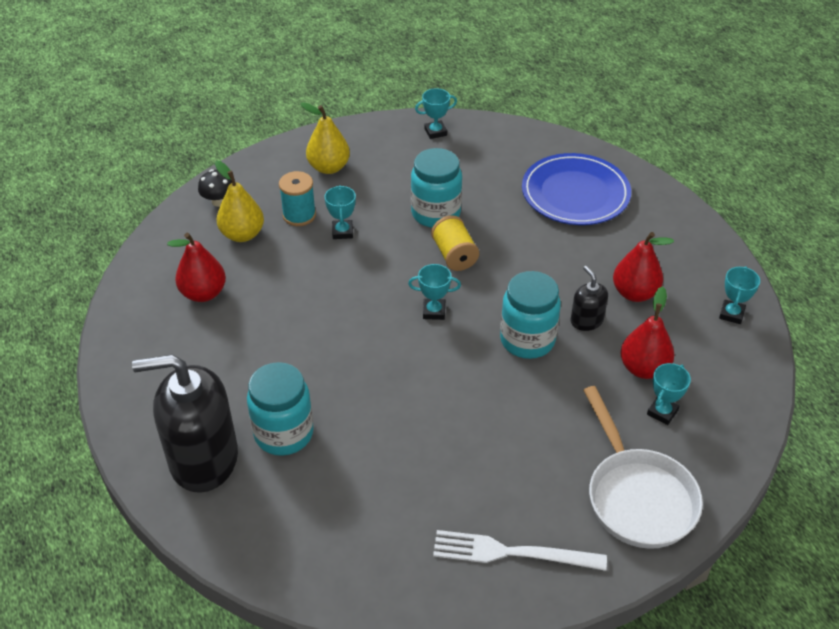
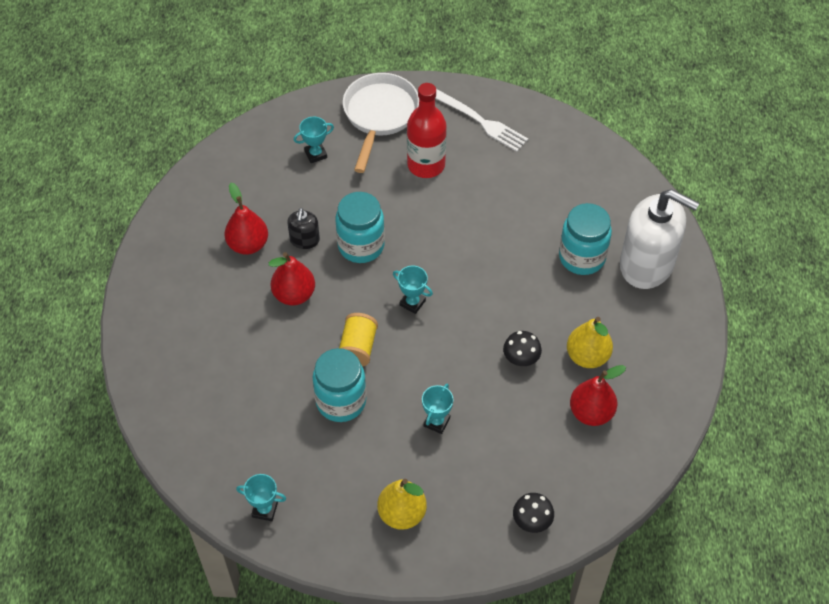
camera: 150 degrees left, 10 degrees up
(203, 459) = (647, 264): black soap dispenser -> white soap dispenser
(242, 234) = (528, 465): yellow pear -> yellow pear (587, 356)
(295, 309) = (521, 359): none -> black mushroom
(299, 215) = (464, 462): turquoise spool -> none
(531, 459) = (426, 165): none -> red bottle
(575, 193) = (203, 361): blue plate -> none
(643, 368) = (299, 187): red pear -> red pear (294, 295)
(731, 314) = (197, 195): turquoise trophy -> none

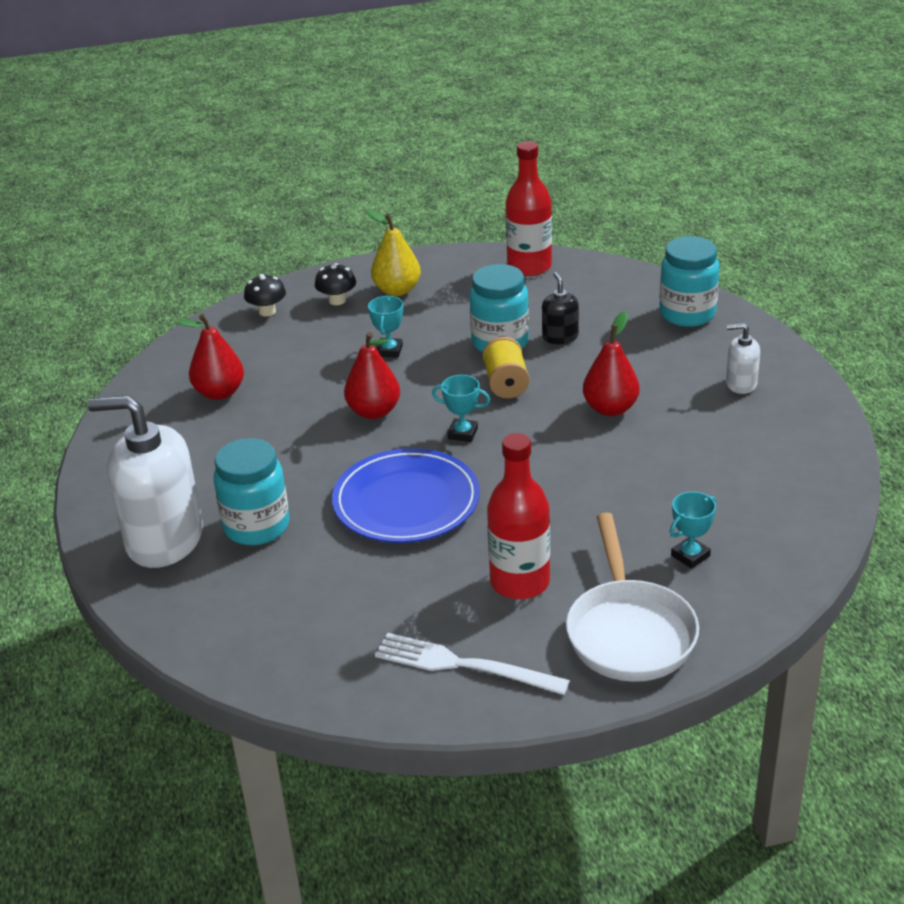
camera: 165 degrees right, 20 degrees down
(185, 290) = (741, 384): none -> white soap dispenser
(248, 244) = (703, 439): red pear -> red pear (374, 412)
(265, 510) = (529, 266): turquoise trophy -> red bottle
(304, 240) = (635, 459): black soap dispenser -> black soap dispenser (560, 337)
(361, 246) = (558, 471): turquoise jar -> turquoise jar (687, 314)
(474, 249) = (406, 502): none -> blue plate
(521, 359) = (311, 416): black mushroom -> black mushroom (337, 300)
(587, 356) = (232, 435): yellow pear -> none

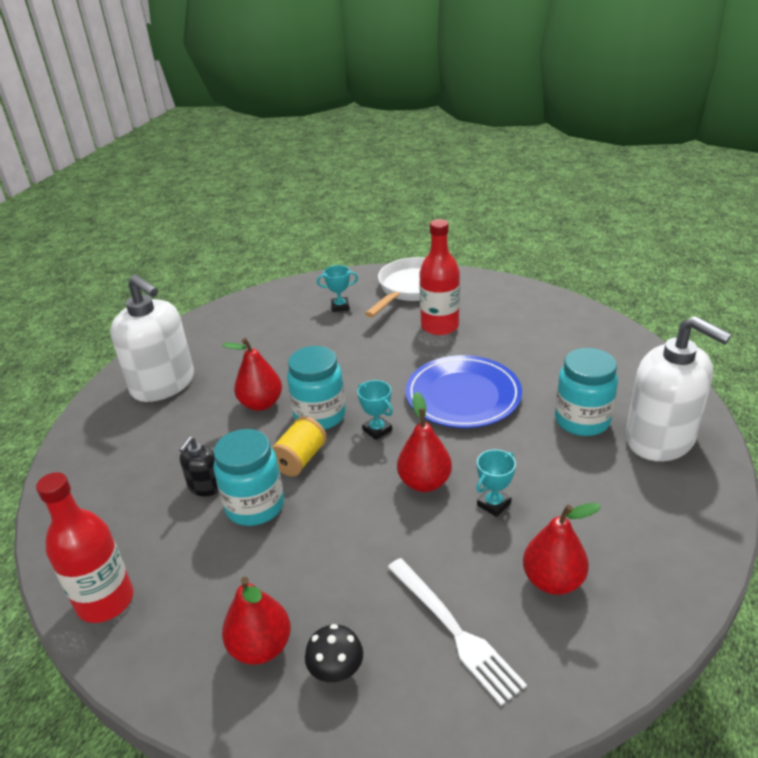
camera: 145 degrees left, 0 degrees up
(267, 311) = (429, 702): black mushroom -> none
(389, 351) = (352, 549): turquoise trophy -> turquoise trophy (494, 504)
(397, 290) = (261, 647): yellow pear -> red pear
(464, 665) = (505, 302): white fork -> white fork (454, 630)
(687, 314) = (93, 459): turquoise jar -> turquoise jar (320, 416)
(741, 384) = (163, 384): white soap dispenser -> white soap dispenser, size x2.19

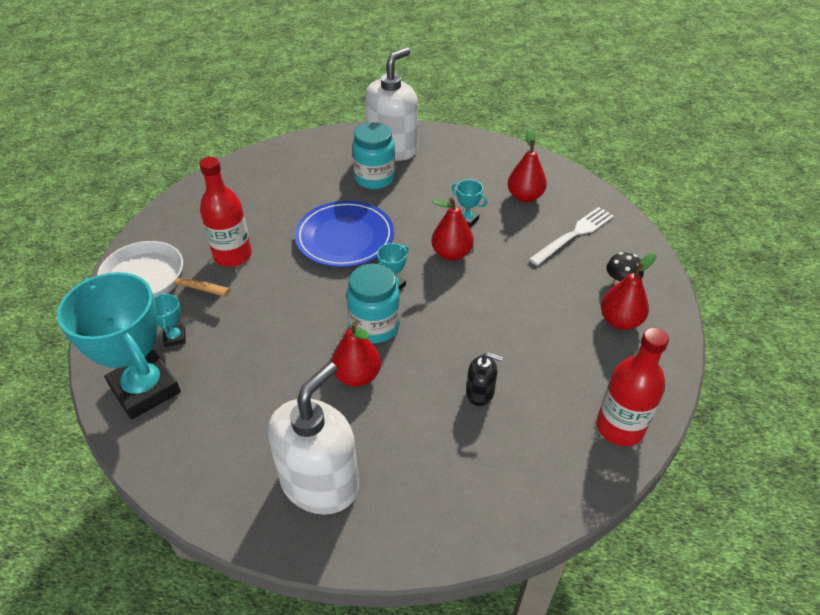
camera: 100 degrees left, 10 degrees up
(255, 506) = (496, 351): turquoise jar -> none
(290, 300) = (145, 389): none -> turquoise trophy
(300, 459) = (435, 331): yellow spool -> none

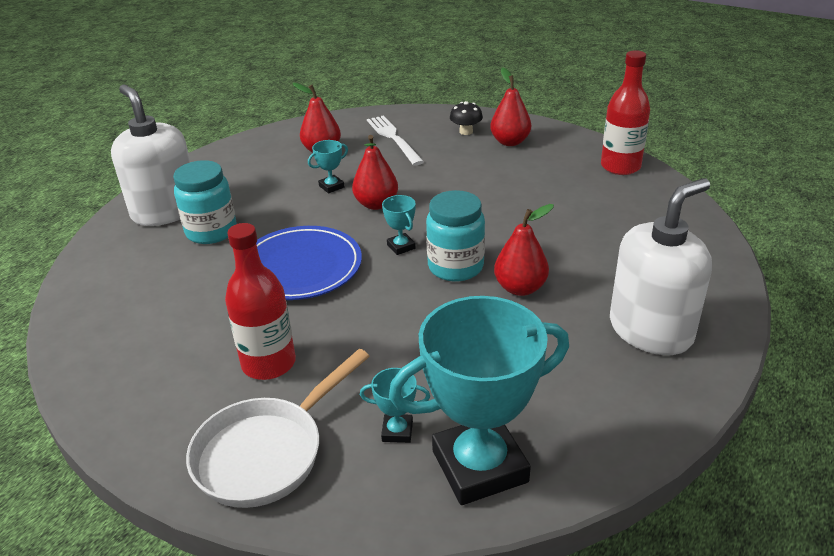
camera: 70 degrees left, 10 degrees down
(320, 482) = (650, 330): white soap dispenser -> white soap dispenser turned 90 degrees clockwise
(480, 393) = (566, 221): black soap dispenser -> none

